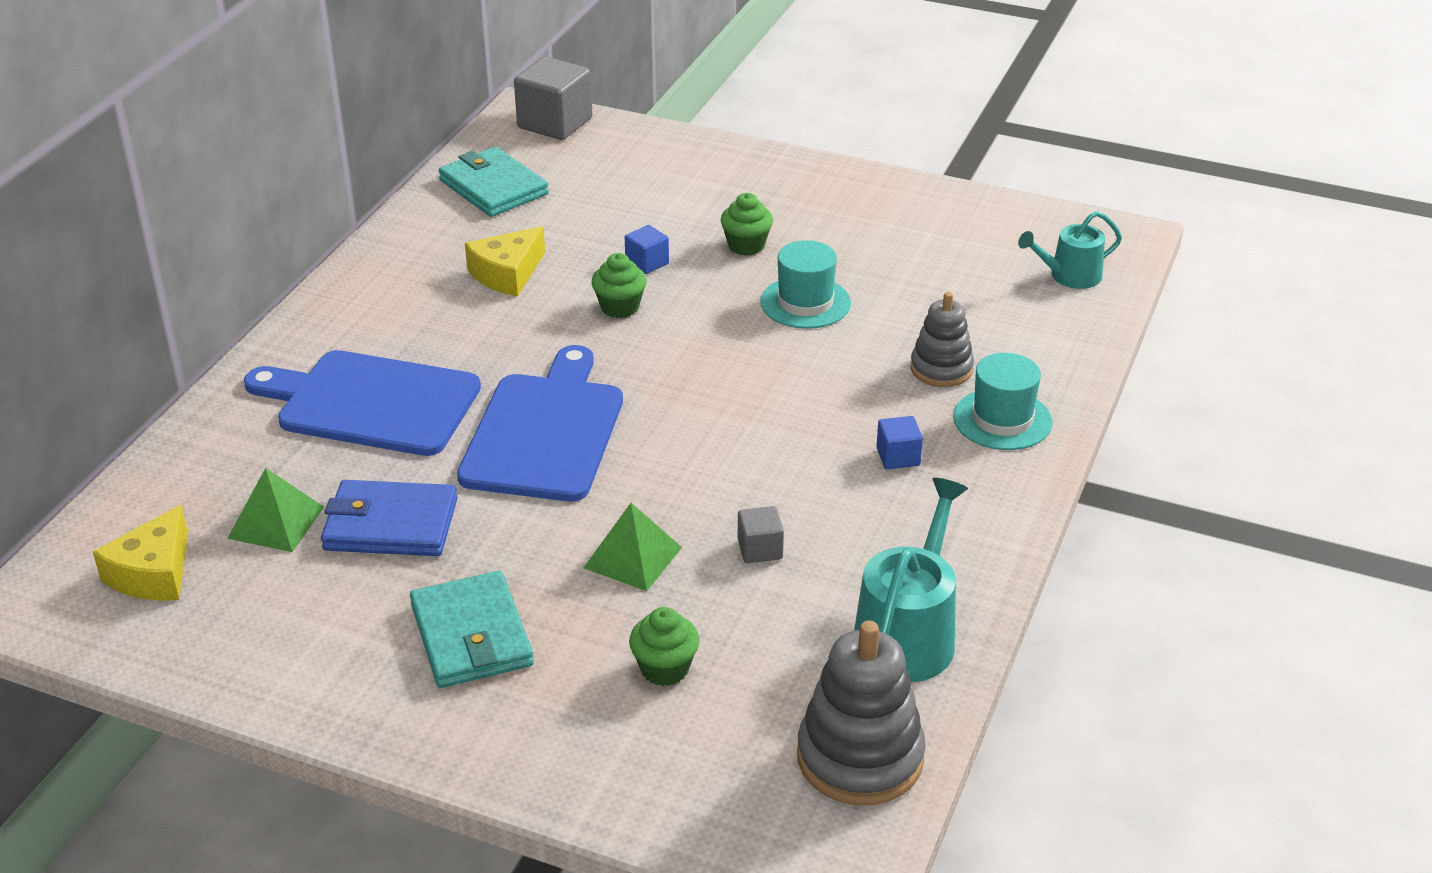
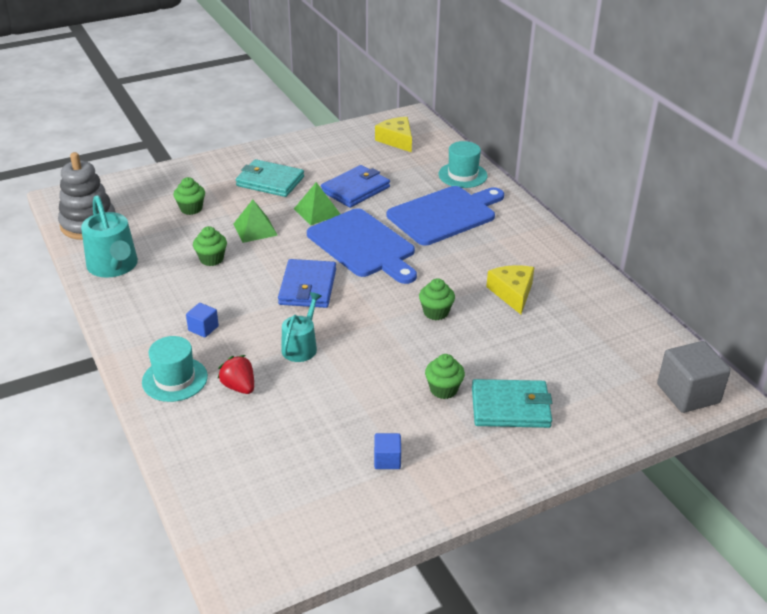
camera: 130 degrees right, 0 degrees up
(276, 522) = (392, 169): green pyramid -> green pyramid (317, 211)
(493, 187) = (618, 330): turquoise wallet -> turquoise wallet (510, 407)
(647, 263) = (468, 343): blue cube -> blue cube (387, 460)
(702, 425) = (307, 287): none -> blue wallet
(760, 549) = (211, 259): grey cube -> green cupcake
(805, 303) = (359, 377): turquoise hat -> turquoise hat (462, 175)
(941, 369) = (239, 387): grey stacking toy -> red strawberry
(1069, 276) = (240, 508): turquoise watering can -> turquoise watering can (301, 346)

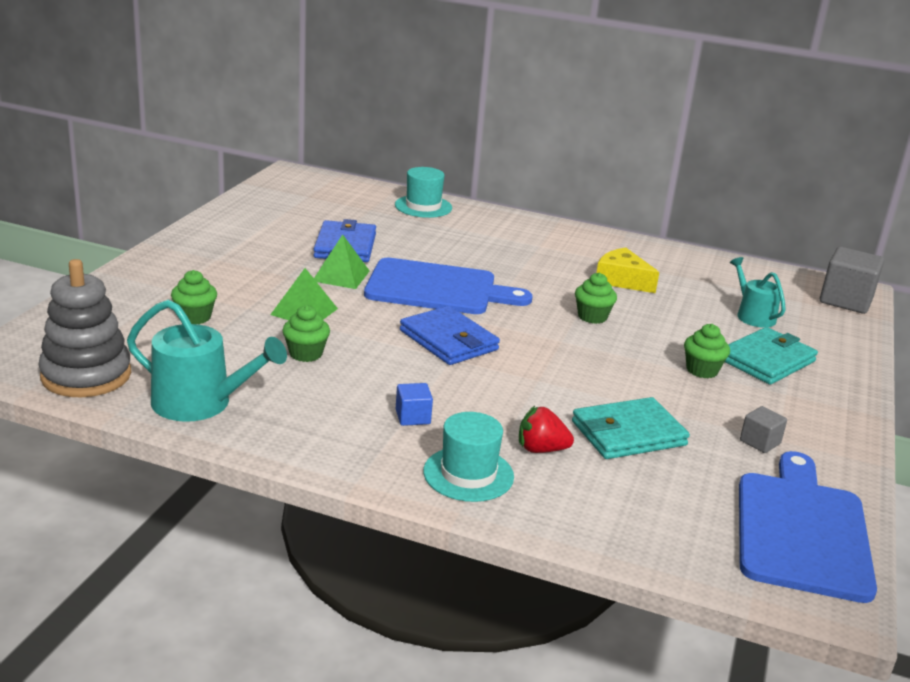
camera: 45 degrees left, 10 degrees down
(270, 181) = (242, 265): turquoise wallet -> turquoise wallet (628, 433)
(301, 346) = (533, 390): turquoise watering can -> turquoise watering can (753, 315)
(387, 460) = (760, 442): blue cube -> grey cube
(396, 140) = (311, 195): yellow cheese -> none
(445, 214) = (463, 241): blue cutting board -> blue cutting board (801, 530)

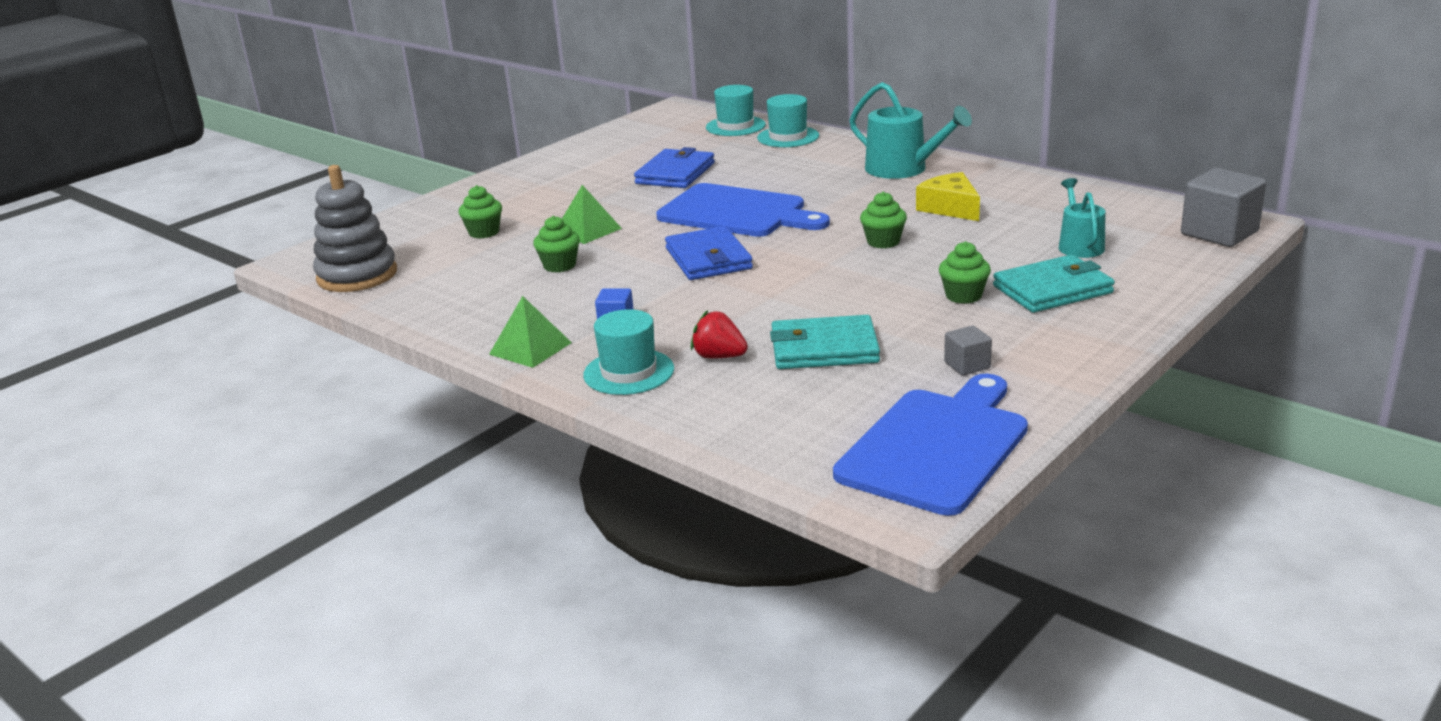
camera: 25 degrees right, 0 degrees up
(200, 403) = (434, 301): turquoise watering can -> turquoise watering can (902, 169)
(341, 276) = (649, 200): green pyramid -> green pyramid (530, 348)
(365, 194) = (735, 126): none -> turquoise hat

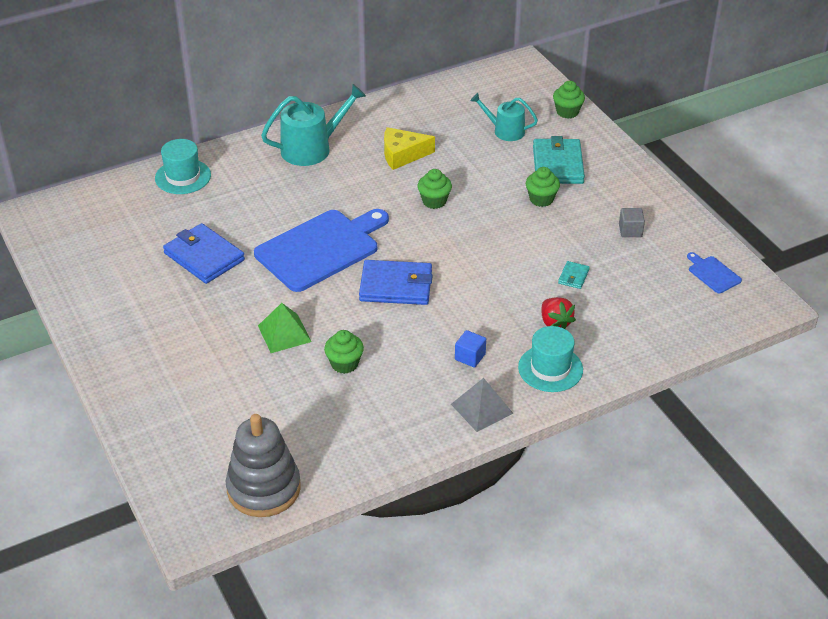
camera: 70 degrees left, 15 degrees up
(484, 232) = (234, 394): green cupcake -> green cupcake (567, 112)
(530, 348) = (482, 408): green pyramid -> grey pyramid
(719, 356) = (555, 323): red strawberry -> red strawberry turned 75 degrees counterclockwise
(735, 126) = (124, 195): turquoise hat -> none
(824, 348) = (573, 276): turquoise wallet -> turquoise wallet, size x0.46
(937, 446) = (713, 273): blue cutting board -> blue cutting board, size x0.42
(1219, 233) = (529, 78): grey cube -> none

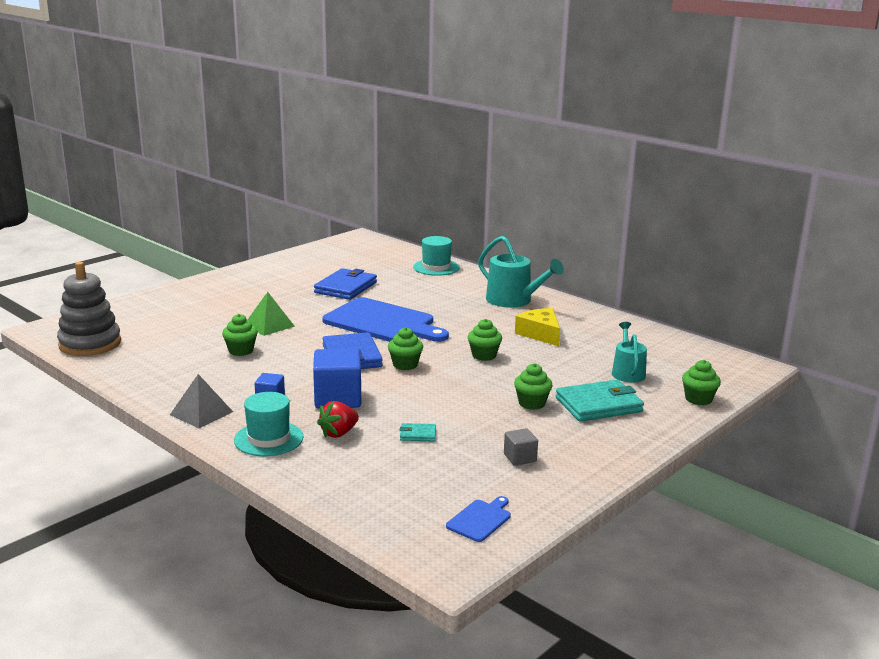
camera: 70 degrees right, 20 degrees down
(432, 255) = (405, 365): none -> green cupcake
(486, 312) = (338, 398): none -> blue cube

